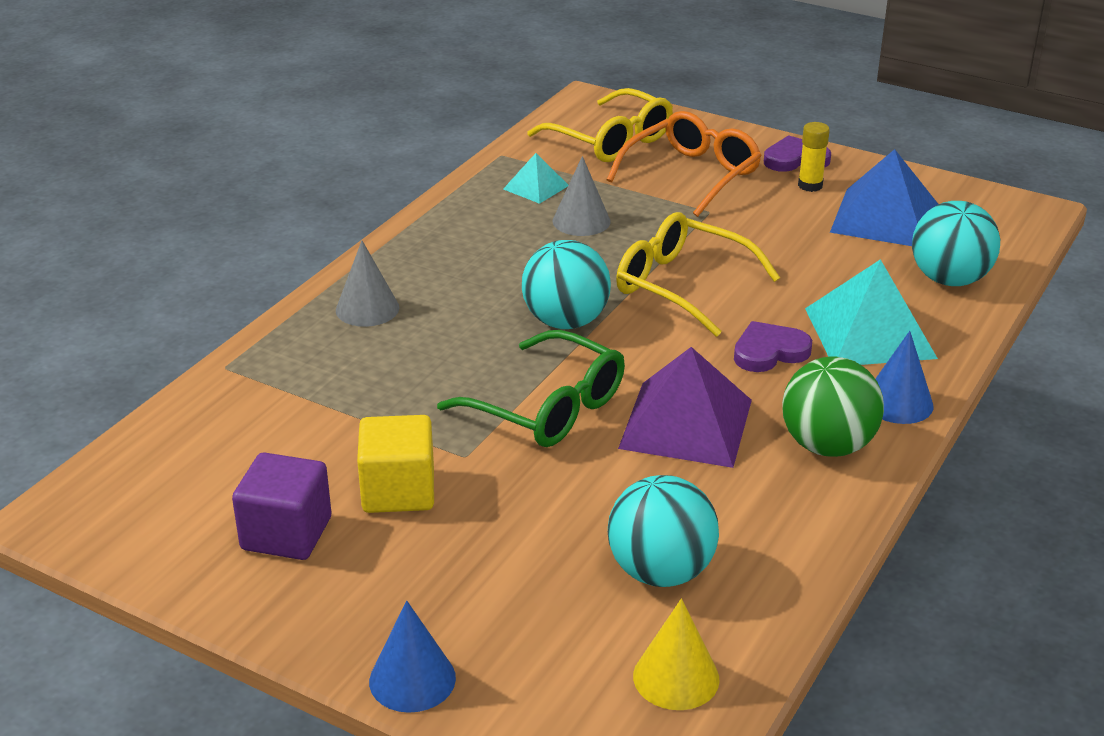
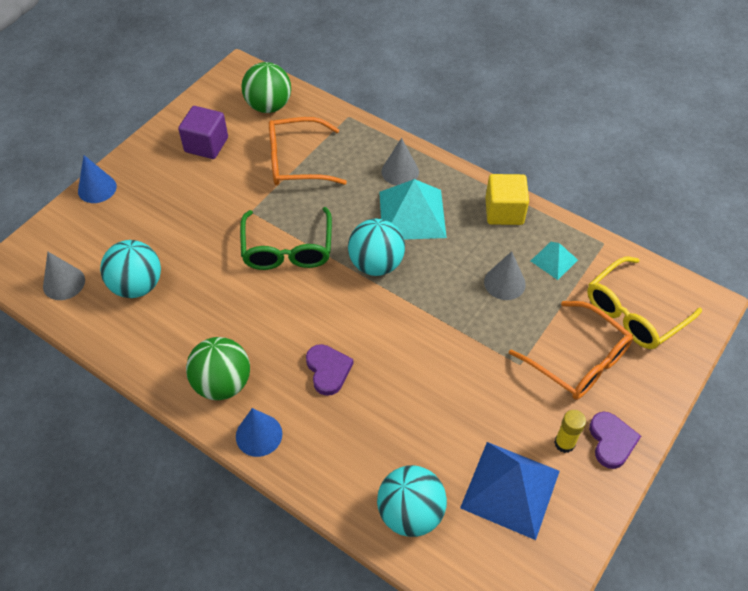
camera: 95 degrees right, 20 degrees up
(180, 463) = (269, 106): none -> green ball
(340, 415) = (296, 161): none -> orange glasses
(398, 491) = (228, 184): yellow cube -> yellow cube (504, 211)
(547, 407) = (287, 249): green glasses -> green glasses turned 45 degrees counterclockwise
(676, 677) = (64, 283): yellow cone -> grey cone
(682, 286) = (414, 332): yellow glasses -> none
(686, 423) = (259, 313): purple pyramid -> none
(869, 333) = (343, 437): turquoise pyramid -> turquoise pyramid (412, 214)

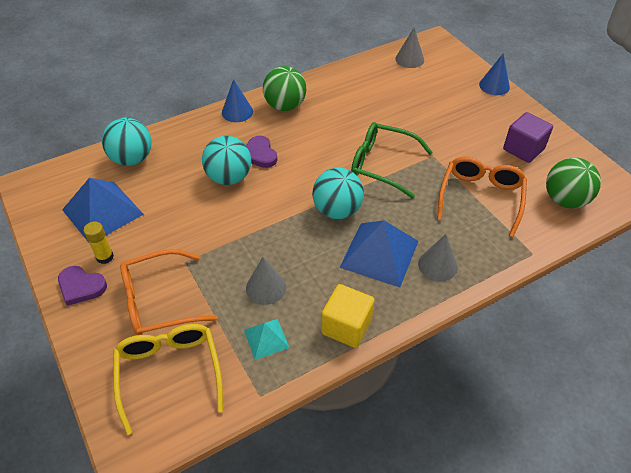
camera: 115 degrees right, 5 degrees down
(137, 286) = (389, 87): turquoise ball -> turquoise ball (229, 178)
(328, 370) = (260, 154): purple heart -> purple heart turned 60 degrees clockwise
(412, 214) = (379, 254): turquoise pyramid -> blue pyramid

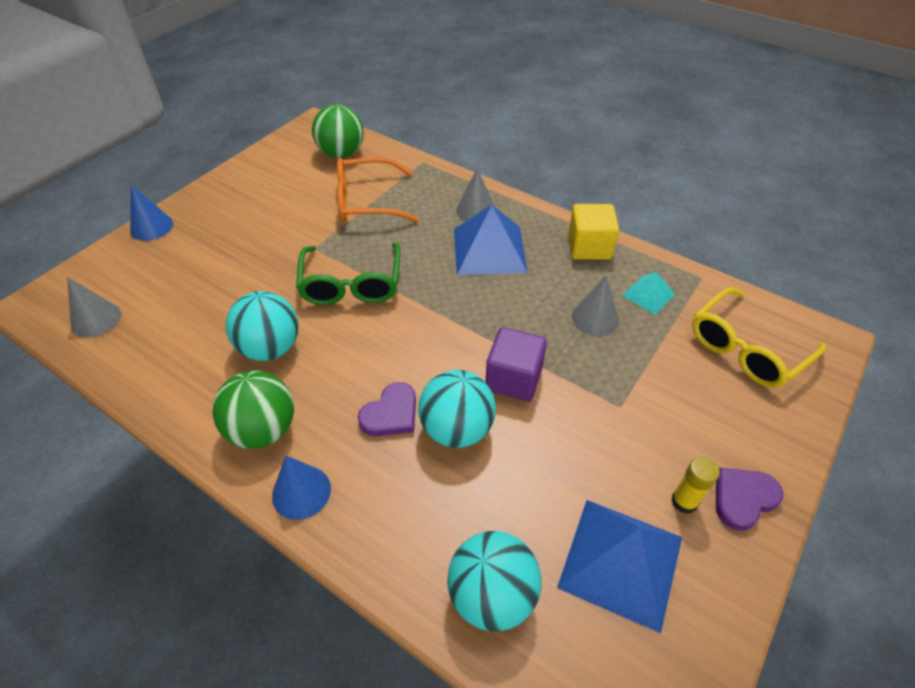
camera: 115 degrees left, 0 degrees up
(81, 287) = (743, 498): purple heart -> purple heart turned 120 degrees counterclockwise
(158, 302) = (689, 401): orange glasses -> none
(337, 210) = (450, 299): turquoise ball -> turquoise ball (270, 348)
(523, 149) = (273, 187): purple cube -> purple cube (513, 379)

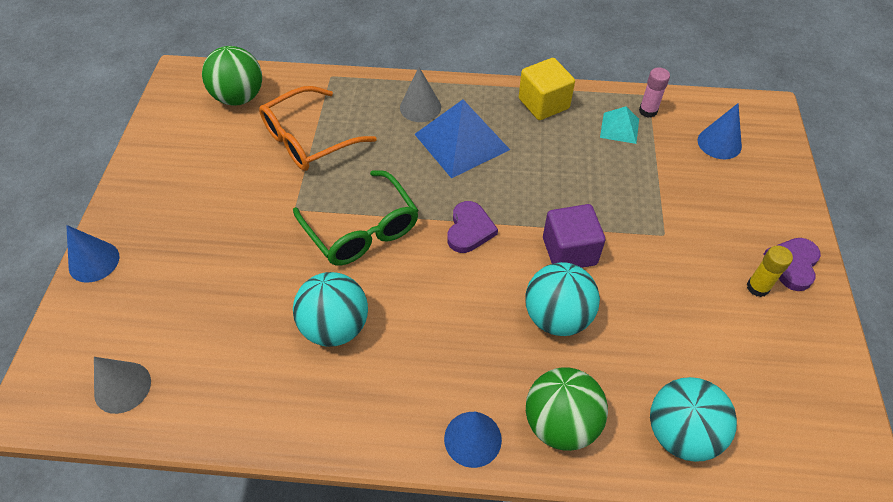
camera: 30 degrees left, 5 degrees up
(263, 430) = (393, 404): green ball -> green ball (560, 423)
(391, 414) = (494, 332): purple heart -> purple heart (469, 230)
(595, 318) = (593, 167): grey cone -> none
(621, 562) = (748, 356): blue pyramid -> none
(690, 291) = (648, 111): none -> pink glue stick
(746, 348) = (719, 143): yellow glasses -> blue cone

